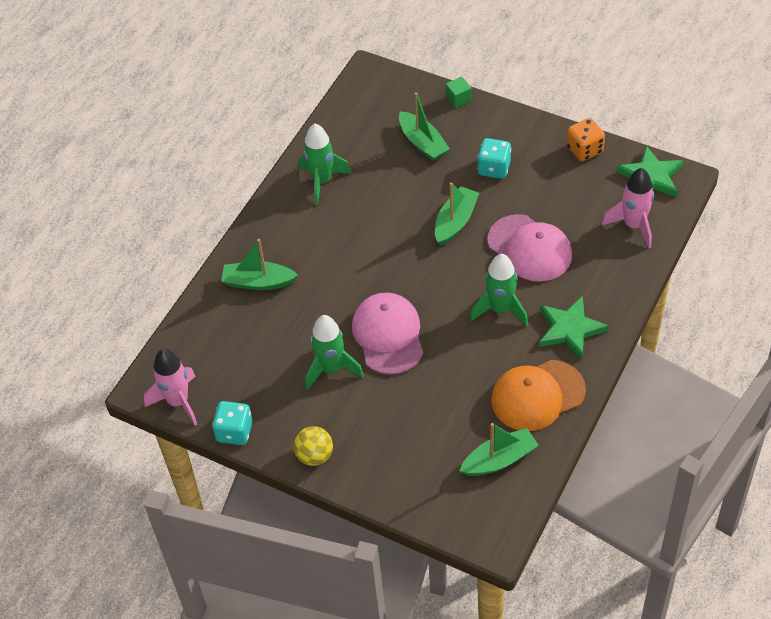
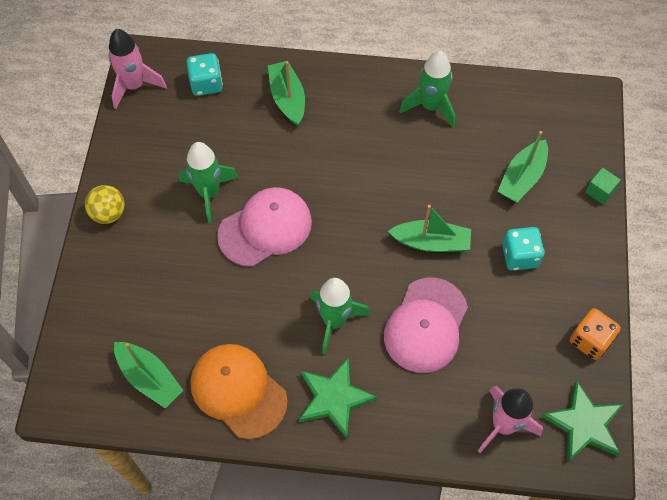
camera: 65 degrees right, 10 degrees up
(234, 432) = (116, 140): turquoise dice -> turquoise dice (206, 84)

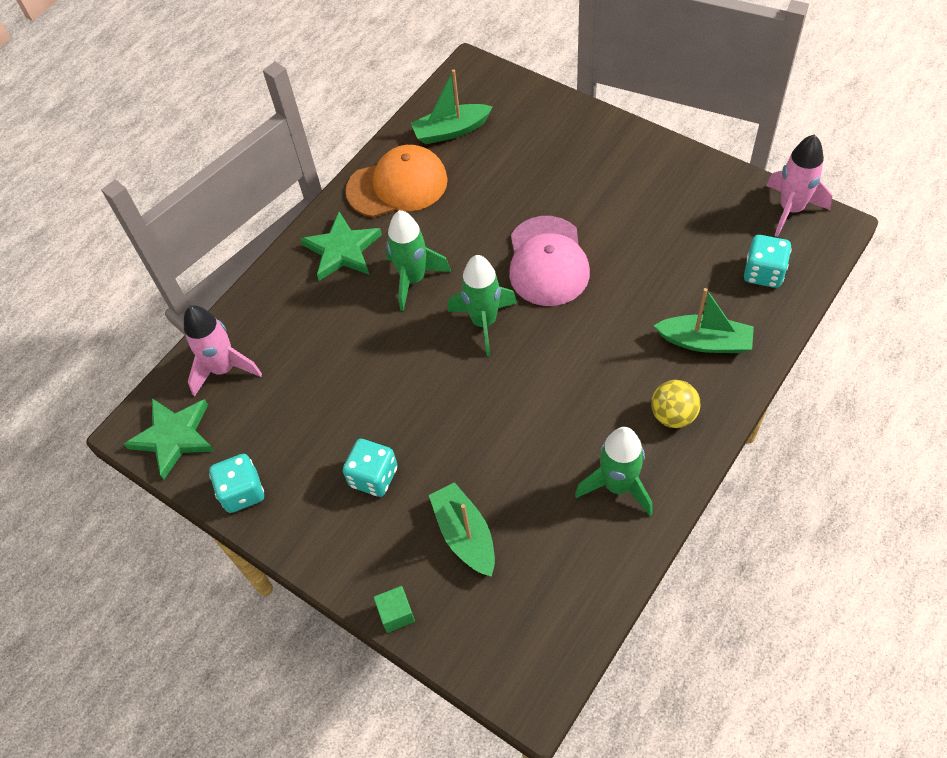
camera: 125 degrees right, 5 degrees down
(108, 213) = (637, 147): yellow ball -> yellow ball (673, 415)
(209, 193) = (616, 230): green rocket -> green rocket (484, 322)
(426, 325) = (359, 352): pink cap -> none
(431, 242) = (443, 399): green boat -> none
(590, 340) = (242, 492): orange dice -> turquoise dice

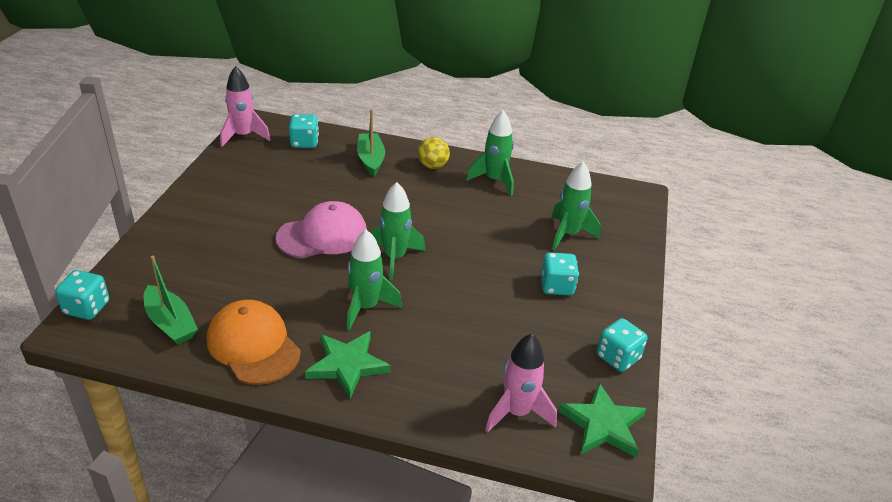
camera: 120 degrees left, 20 degrees down
(396, 614) = (640, 253): green cube -> none
(465, 535) = (568, 234): green boat -> green rocket
(493, 77) = (87, 308): none -> turquoise dice

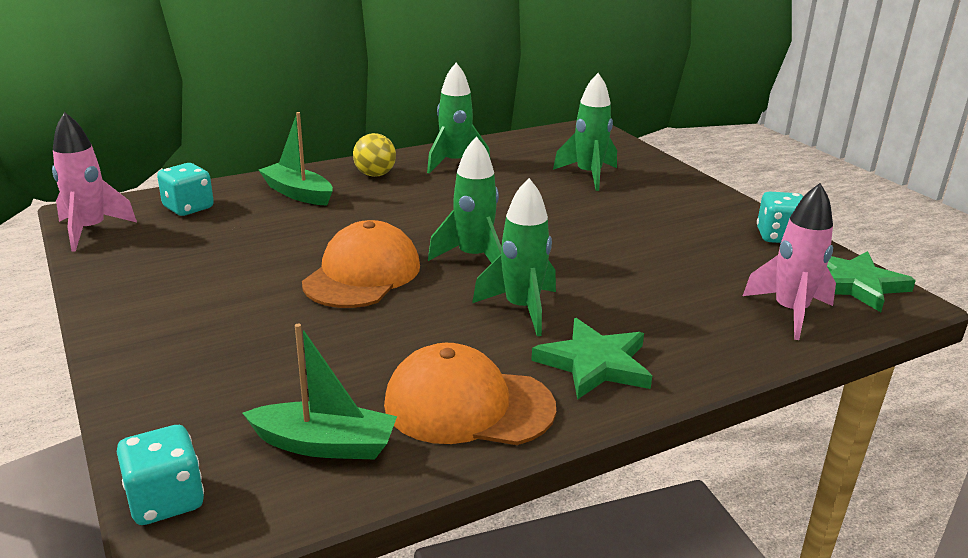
camera: 40 degrees left, 10 degrees down
(322, 235) = (362, 274): pink cap -> orange cap
(556, 286) = (648, 213): turquoise dice -> none

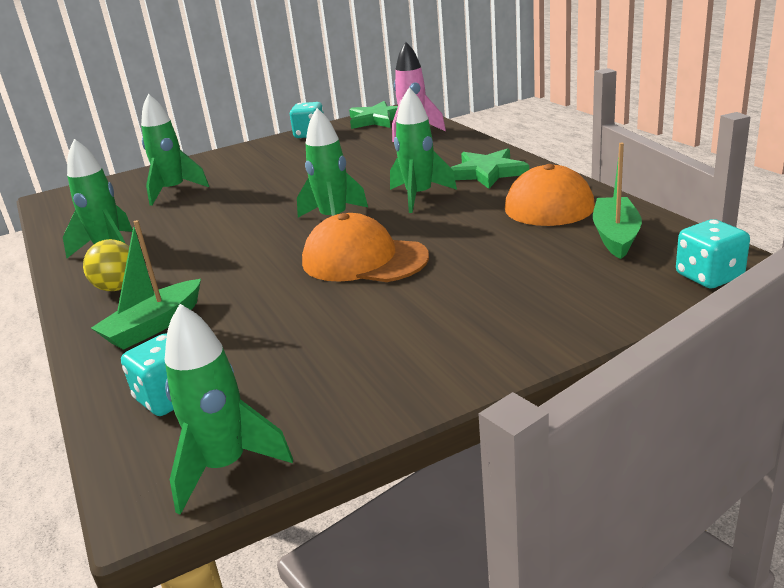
camera: 85 degrees left, 0 degrees up
(90, 231) = (225, 467): pink rocket -> green rocket

